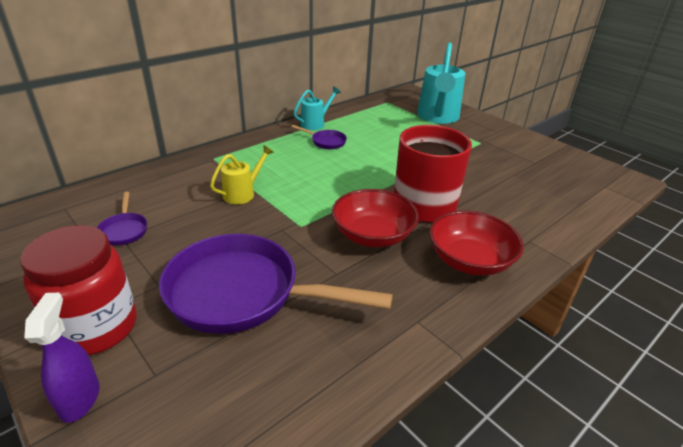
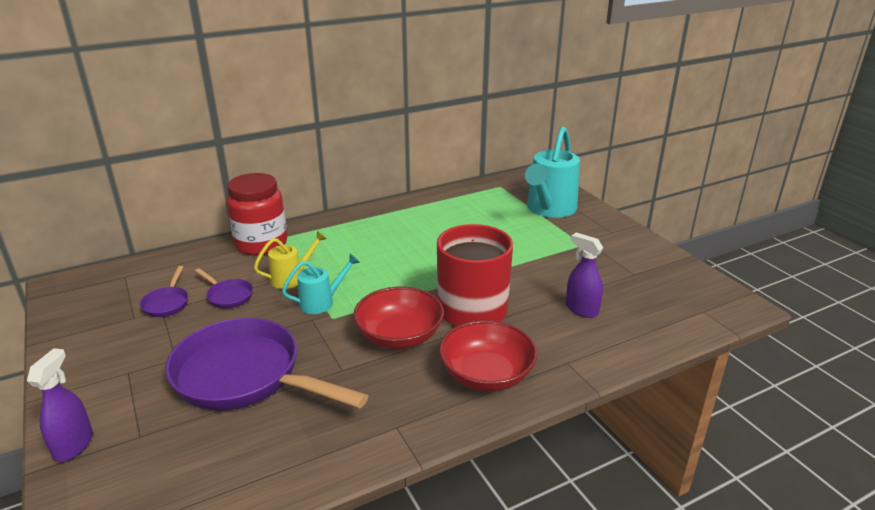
camera: 15 degrees right, 5 degrees down
(96, 327) = (109, 388): red jar -> red jar (261, 244)
(315, 124) = (404, 207): turquoise watering can -> turquoise watering can (322, 302)
(326, 142) = (405, 229): purple pan -> purple pan (228, 296)
(513, 195) = (581, 309): none -> purple spray bottle

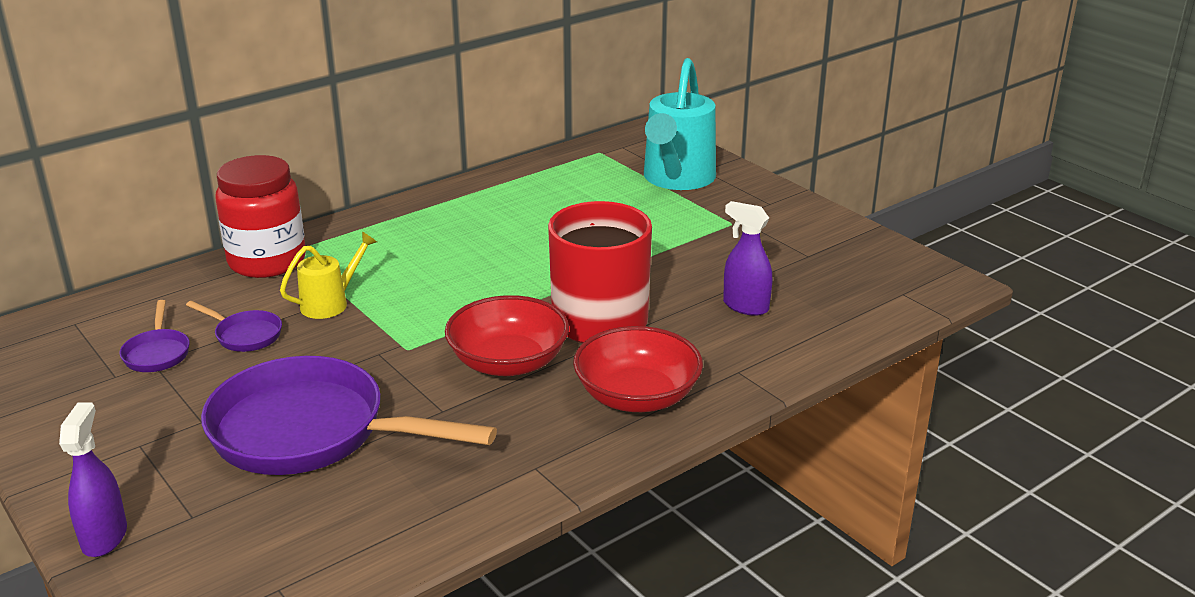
camera: 10 degrees left, 0 degrees up
(322, 302) = (385, 330): turquoise watering can -> none

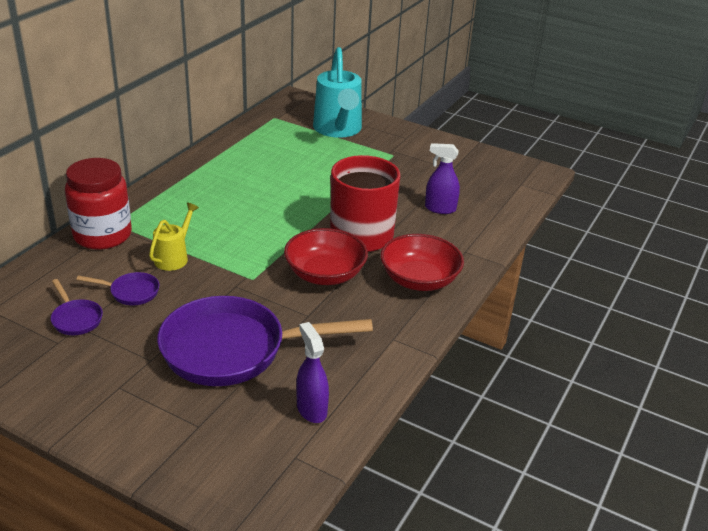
camera: 25 degrees left, 5 degrees up
(104, 537) = (148, 456): purple spray bottle -> purple spray bottle (311, 409)

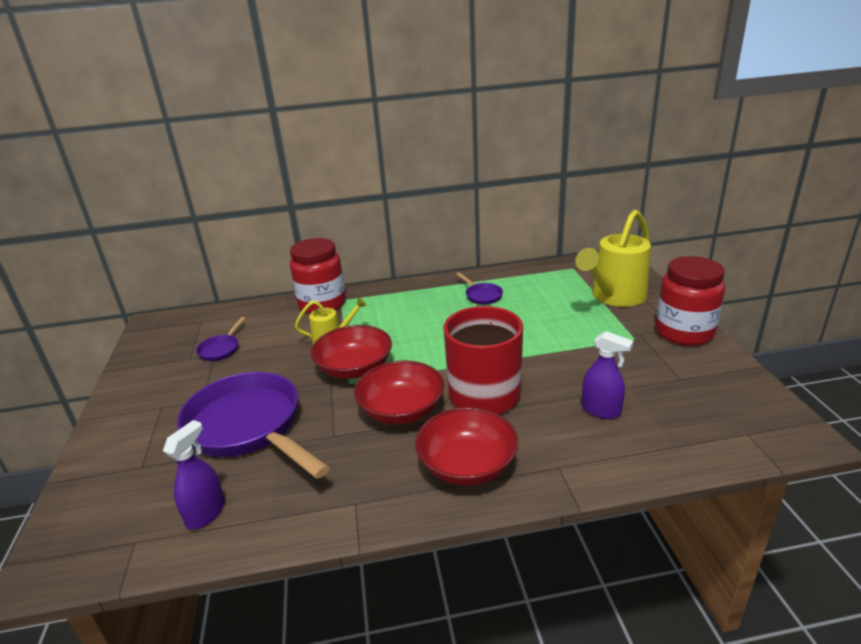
camera: 55 degrees right, 5 degrees down
(131, 292) = (272, 349): purple pan -> purple pan (482, 295)
(237, 267) = (354, 368): none -> red bowl
(338, 130) = (614, 297): turquoise watering can -> yellow watering can
(414, 138) = (684, 332): none -> red jar
(440, 208) = (601, 410): purple spray bottle -> purple spray bottle turned 150 degrees clockwise

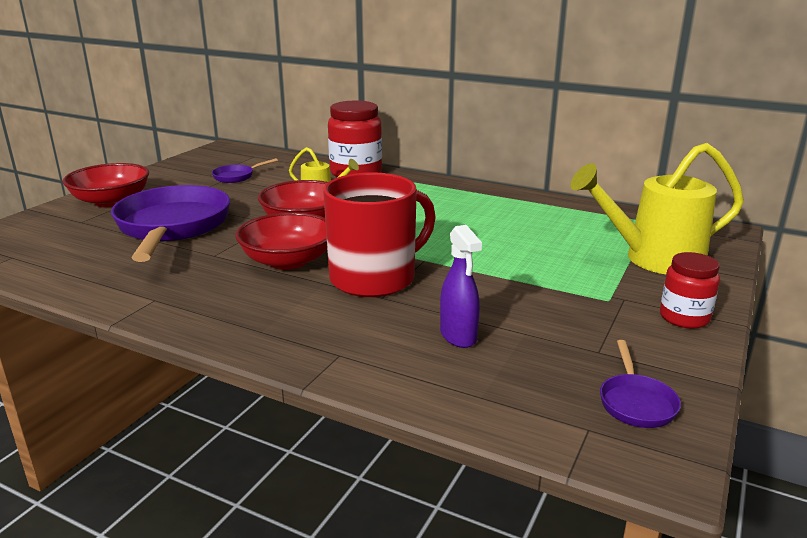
camera: 35 degrees right, 5 degrees down
(206, 513) = (68, 261): purple spray bottle -> none
(467, 465) = (269, 317): red bowl -> red bowl (111, 201)
(482, 295) = (506, 211): purple pan -> purple pan (636, 402)
(684, 332) = (684, 318): red jar -> red jar, size x0.59

